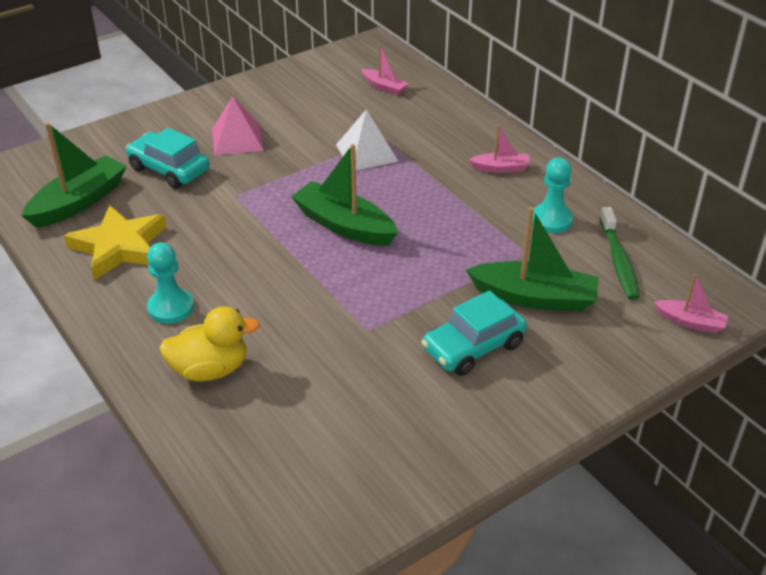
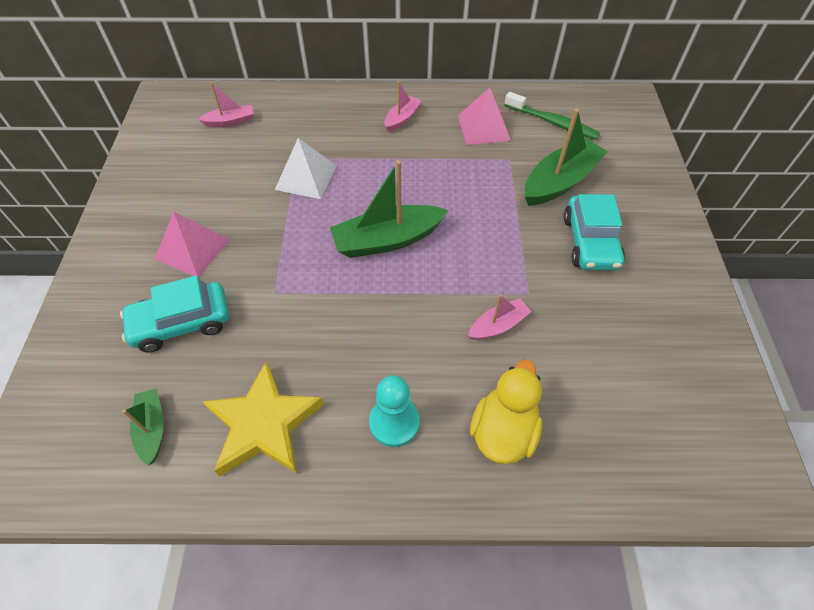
camera: 55 degrees left, 15 degrees up
(79, 202) = (152, 428): green boat -> green boat, size x0.54
(551, 220) = (483, 127): turquoise pawn -> pink pyramid
(690, 322) = (635, 127): pink boat -> pink boat (498, 325)

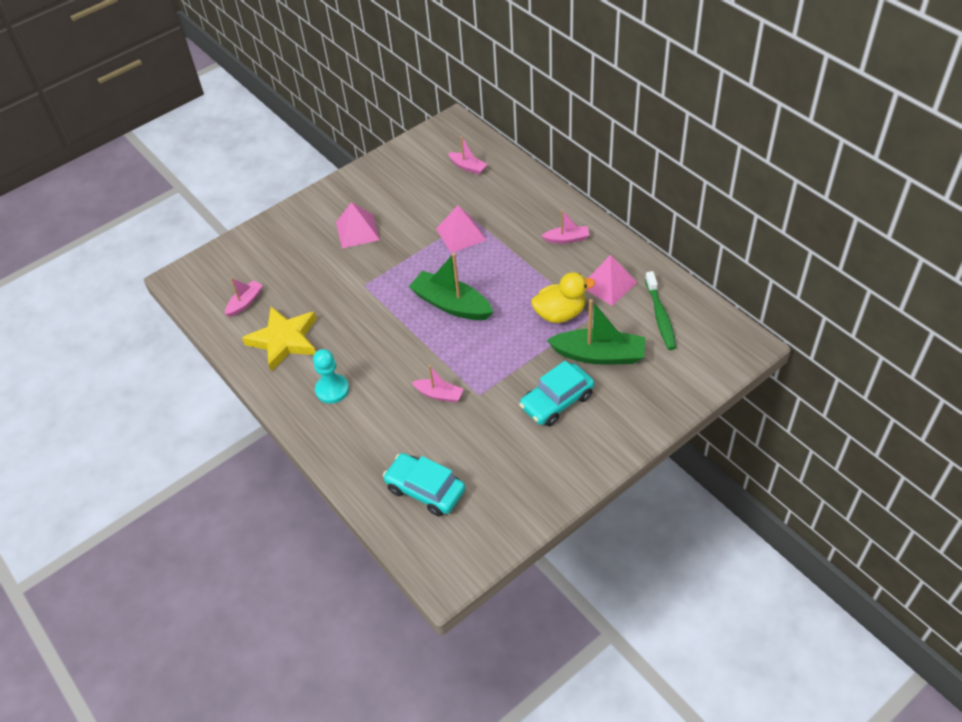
camera: 55 degrees right, 5 degrees down
(152, 428) = (245, 302): green boat -> pink boat
(181, 323) = (309, 265): turquoise car -> turquoise car (425, 490)
(306, 177) = (461, 234): white pyramid -> pink pyramid
(503, 431) = (369, 438): yellow duck -> yellow duck (560, 314)

